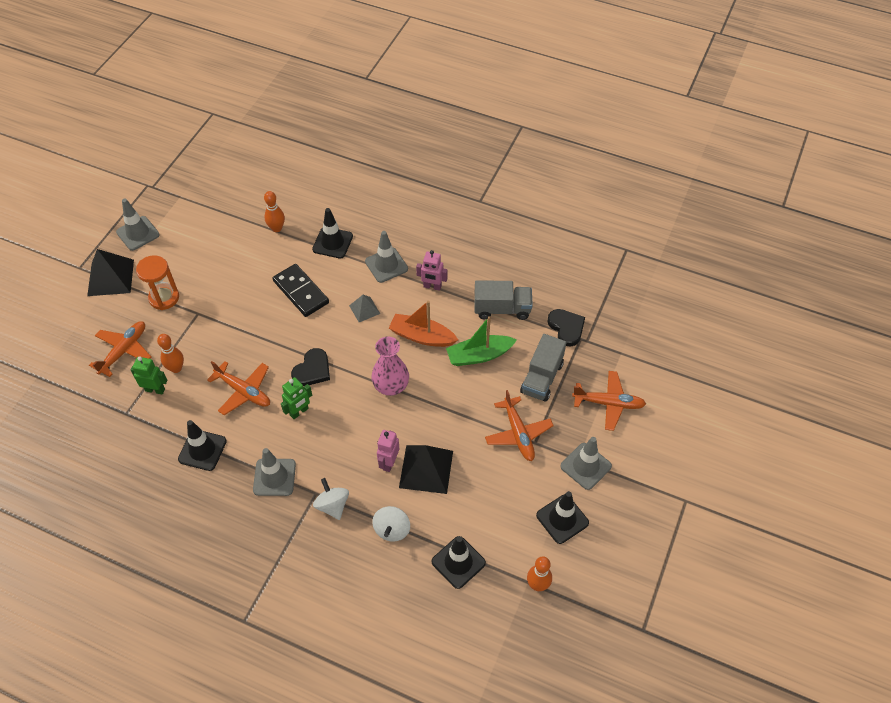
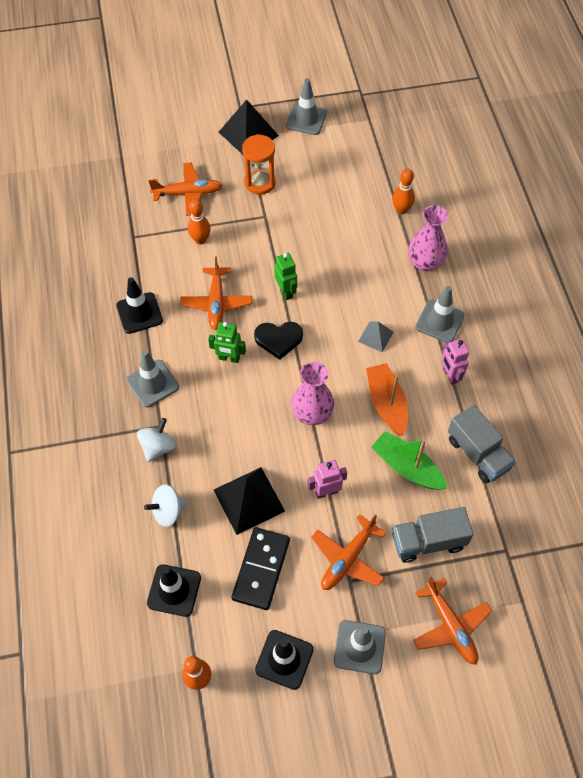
camera: 55 degrees right, 5 degrees up
(155, 389) = (169, 240): green robot -> green robot (286, 291)
(301, 292) = (351, 275): black domino -> black domino (261, 569)
(332, 243) = (425, 262): black traffic cone -> pink vase
(389, 462) = (232, 464): pink robot -> pink robot (326, 492)
(566, 328) = (507, 528): black heart -> none

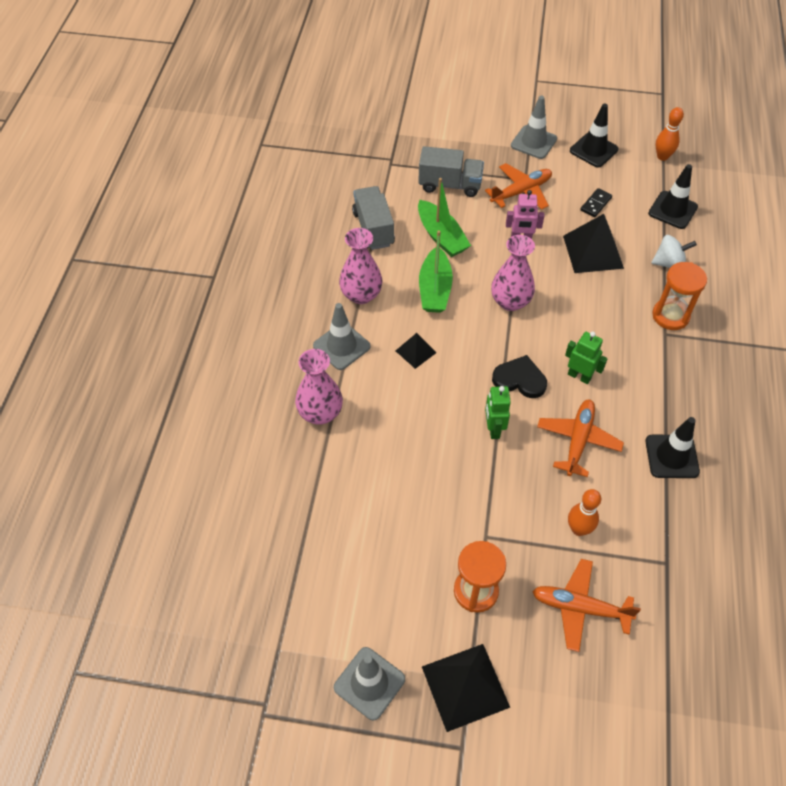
camera: 160 degrees left, 5 degrees down
(152, 383) = (667, 375): grey traffic cone -> none
(158, 447) = (670, 316): white spinning top -> orange hourglass
(261, 569) = (595, 204): black domino -> black domino, size x0.52
(375, 336) = (416, 351): grey pyramid -> black pyramid
(386, 403) = (435, 289): orange boat -> green boat
(401, 210) = (311, 487): orange bowling pin -> none
(450, 375) = (361, 295): pink robot -> pink vase
(450, 626) = (459, 135): orange plane -> none

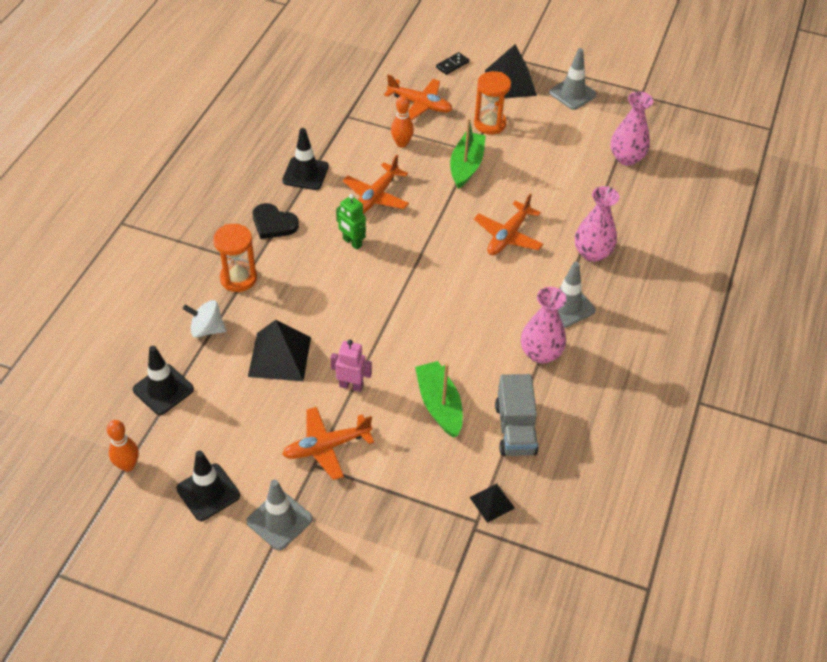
camera: 170 degrees left, 5 degrees down
(416, 351) = (496, 289): black pyramid -> black pyramid (492, 502)
(416, 416) = (508, 236): none -> orange plane
(435, 289) = (462, 346): green boat -> green boat (466, 166)
(450, 185) = (409, 473): grey truck -> none
(493, 429) = (444, 216): green robot -> none
(510, 301) = (389, 319): pink vase -> pink vase (626, 158)
(520, 379) = (407, 249): black heart -> black heart (273, 224)
(595, 204) = (246, 414): black domino -> black domino (452, 65)

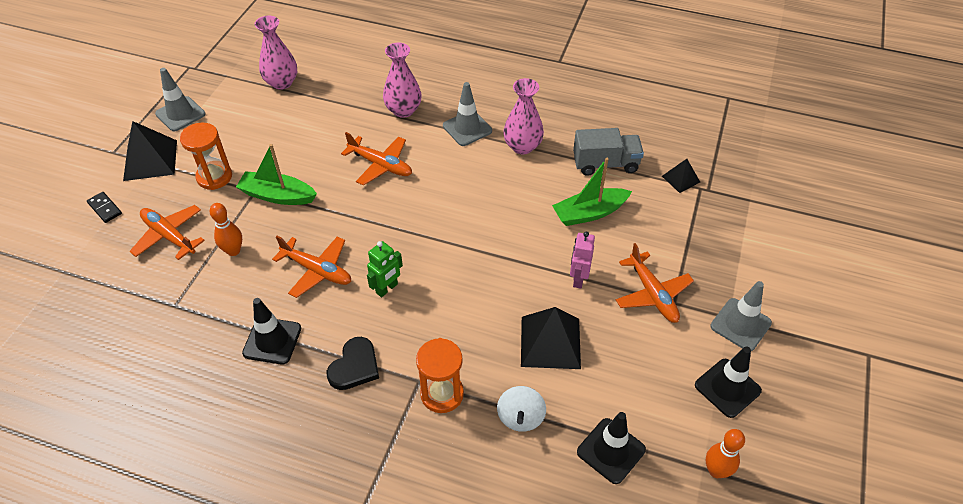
camera: 90 degrees left, 0 degrees up
(420, 104) = (169, 236): orange plane -> orange plane turned 75 degrees counterclockwise

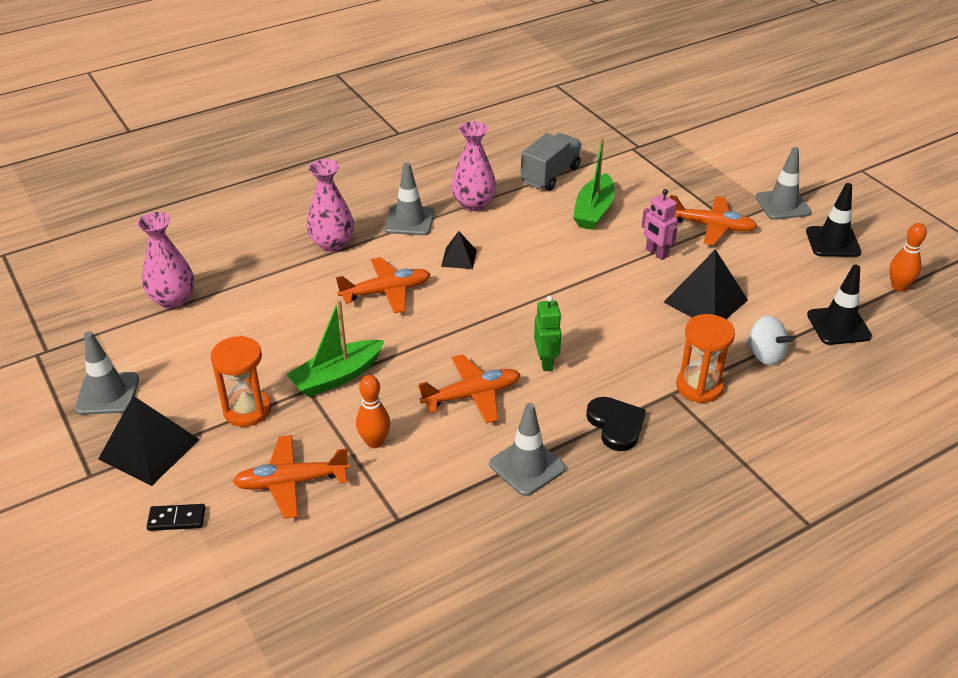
camera: 50 degrees left, 10 degrees down
(272, 341) = (527, 466): black traffic cone -> grey traffic cone
(681, 179) = (612, 151): black pyramid -> black pyramid (459, 258)

